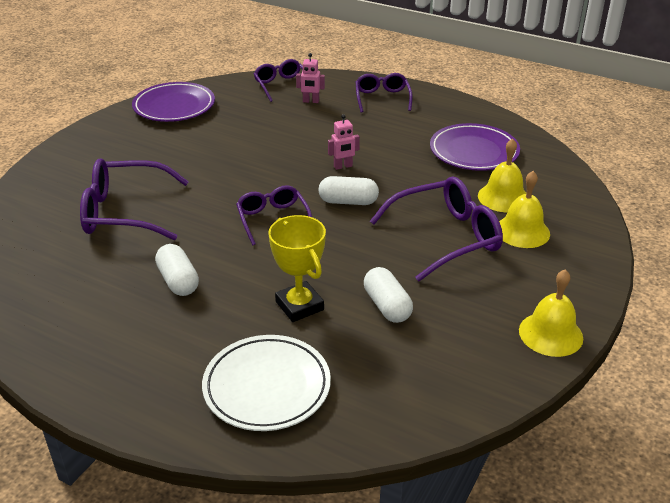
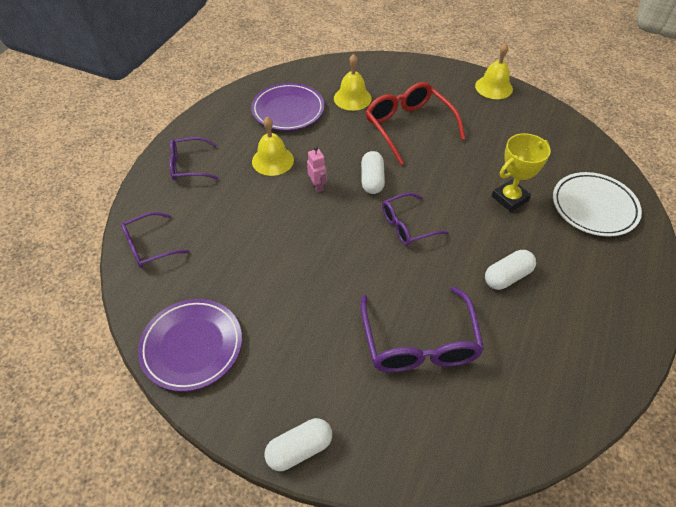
camera: 95 degrees left, 15 degrees up
(311, 101) = (190, 219): pink robot -> none
(387, 306) = (494, 154): white capsule -> white capsule (299, 449)
(446, 237) = (408, 126): purple glasses -> red glasses
(522, 231) = (393, 92): yellow bell -> yellow bell (272, 160)

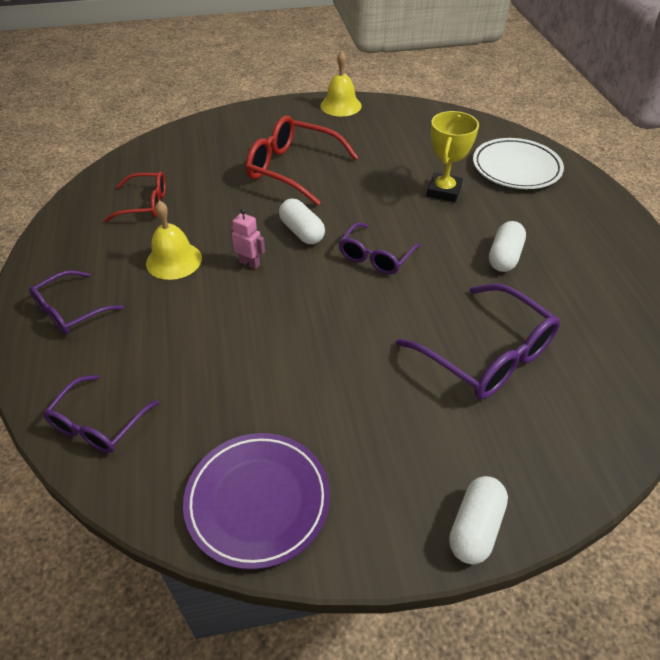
camera: 35 degrees left, 5 degrees down
(288, 110) = (145, 204): purple plate -> red glasses
(352, 98) = (209, 165): yellow bell -> none

